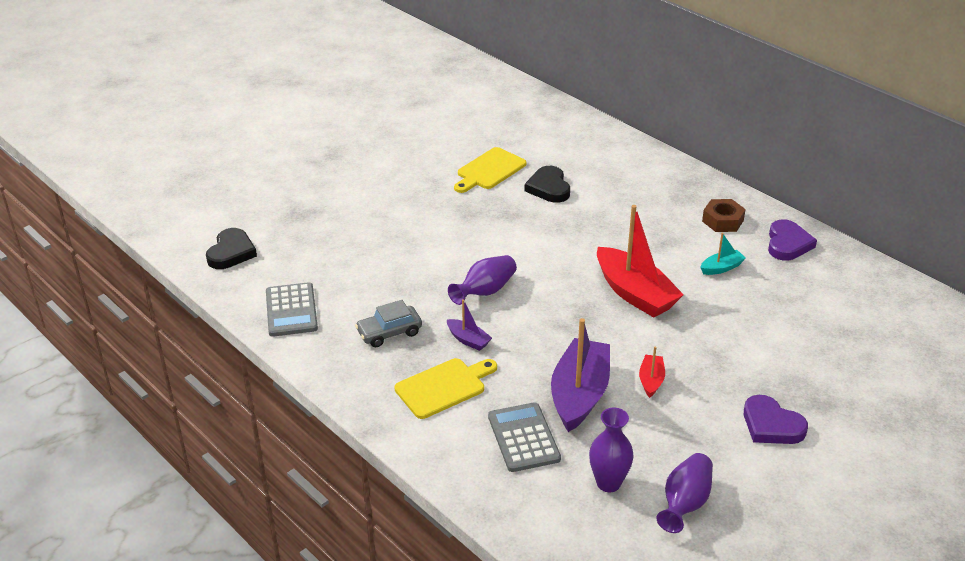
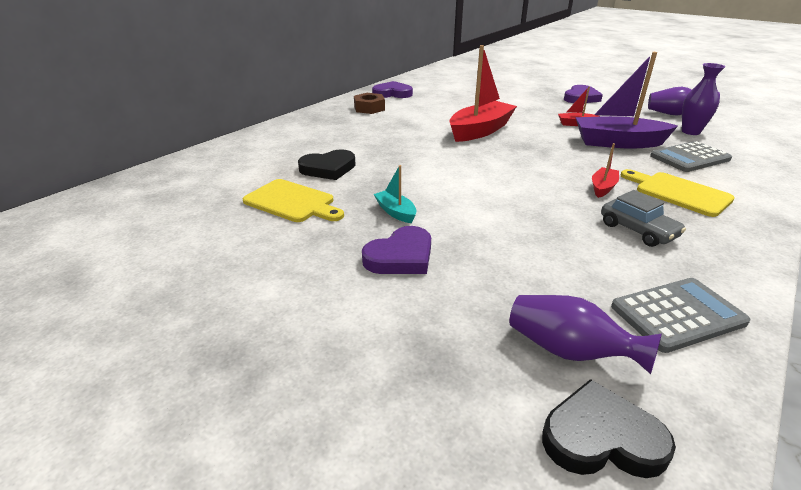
camera: 100 degrees left, 5 degrees down
(397, 212) = (401, 257): none -> purple heart
(468, 340) = (603, 187): purple boat -> red boat
(485, 291) = (524, 186): purple vase -> purple vase (569, 351)
(721, 268) = (430, 108): turquoise boat -> turquoise boat (395, 212)

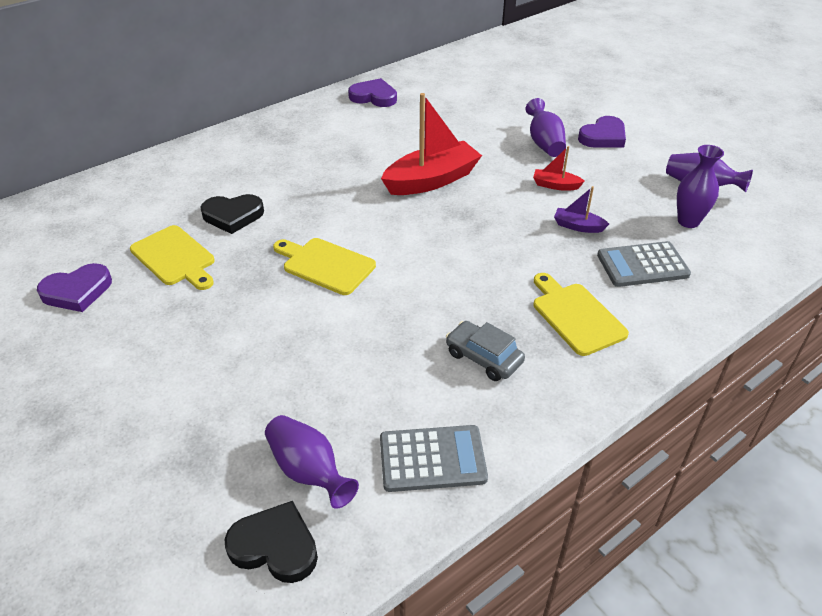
camera: 15 degrees right, 10 degrees up
(369, 108) = (330, 121): brown nut -> none
(395, 212) = (263, 289): turquoise boat -> none
(401, 257) = (235, 345): purple heart -> purple heart (77, 291)
(439, 189) = (325, 265): none -> yellow cutting board
(543, 104) = (544, 143): none -> purple vase
(603, 187) = (498, 293): red boat -> none
(617, 143) = (578, 226): purple boat -> purple boat, size x0.47
(638, 230) = (483, 358): grey car -> grey car turned 150 degrees clockwise

